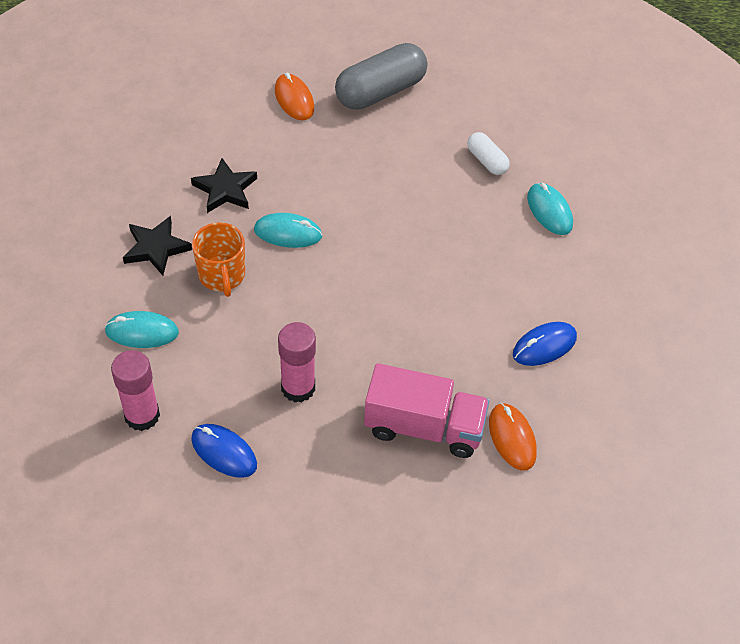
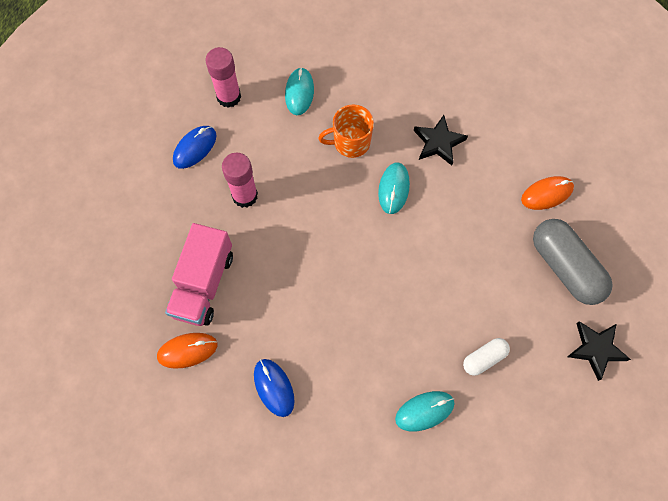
camera: 95 degrees right, 15 degrees up
(156, 248) = (377, 97): black star -> black star (596, 349)

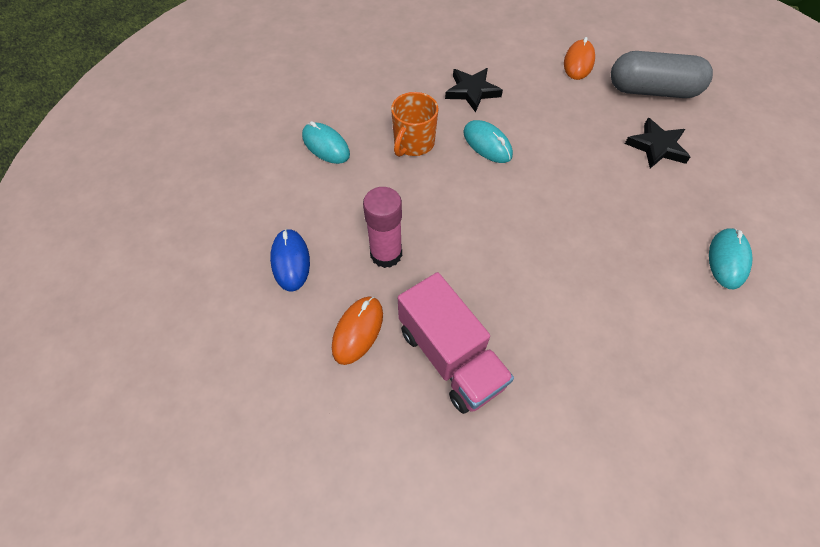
camera: 50 degrees left, 10 degrees down
(187, 351) = (517, 427): orange mouse -> orange mouse (358, 331)
(229, 97) = (268, 198): pink glue stick -> none
(274, 387) = (621, 369): blue mouse -> none
(484, 358) = (701, 187): white capsule -> none
(596, 349) = (738, 117): black star -> black star (657, 147)

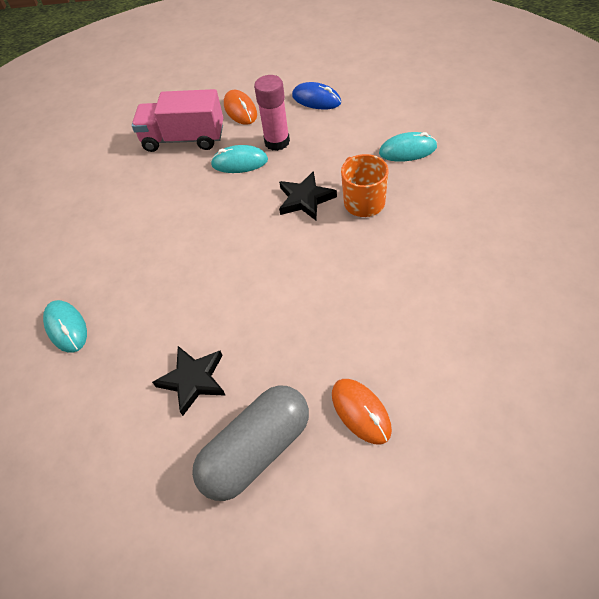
camera: 135 degrees right, 5 degrees down
(472, 91) = (394, 279): black star -> black star (305, 199)
(487, 144) = (318, 250): turquoise mouse -> turquoise mouse (239, 162)

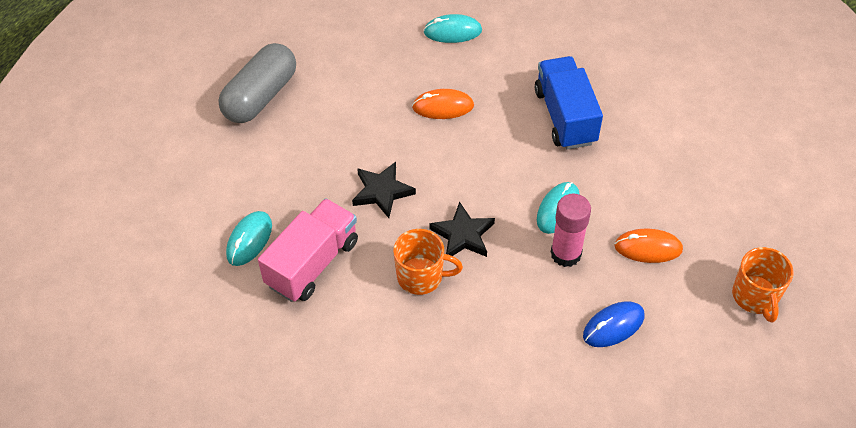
camera: 115 degrees right, 0 degrees up
(139, 199) = (565, 116): none -> blue truck
(184, 139) = (633, 180): pink truck -> pink truck (312, 263)
(193, 380) = (342, 85): black star -> black star (382, 191)
(243, 59) = (755, 297): none -> orange mug
(256, 451) = (260, 96): grey capsule -> grey capsule turned 45 degrees clockwise
(361, 412) = (234, 162): orange mouse -> orange mouse (443, 106)
(407, 150) = (460, 357): turquoise mouse -> turquoise mouse (249, 240)

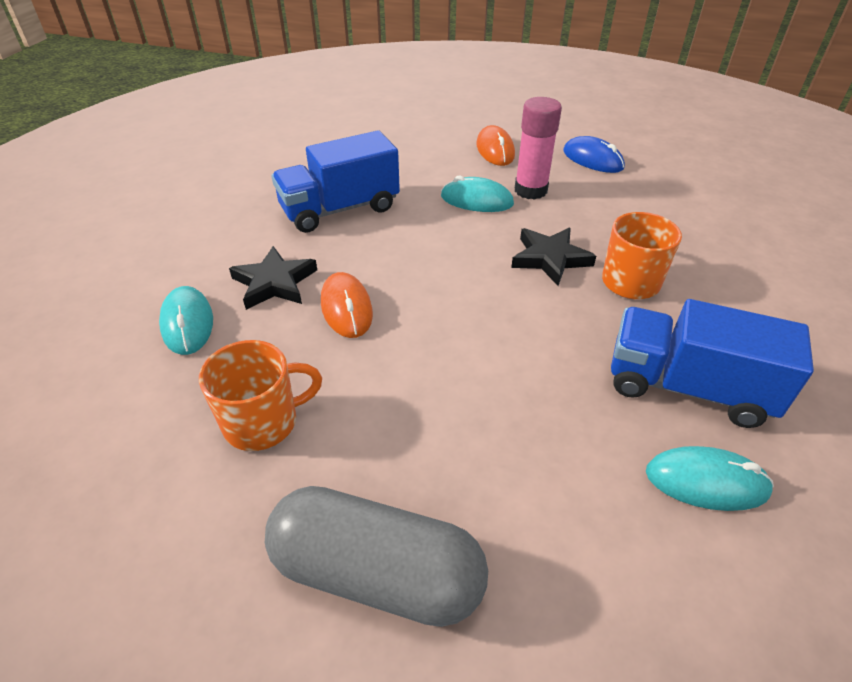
camera: 105 degrees left, 10 degrees down
(312, 263) = (687, 387): pink truck -> blue truck
(382, 191) = (523, 340): black star -> black star (274, 282)
(755, 297) = (514, 105): orange mug -> orange mug (263, 422)

